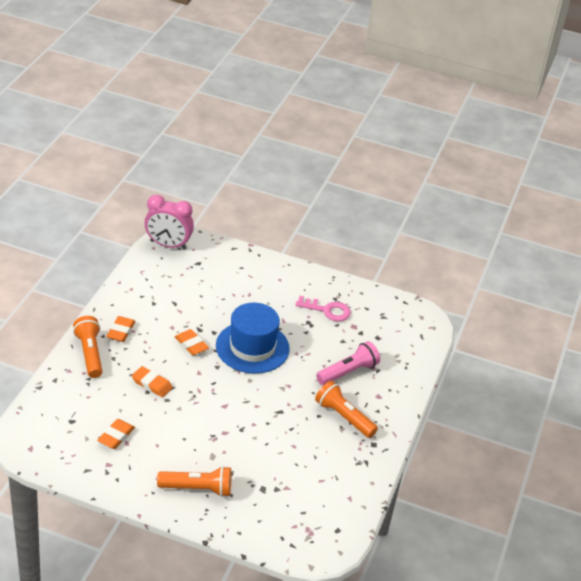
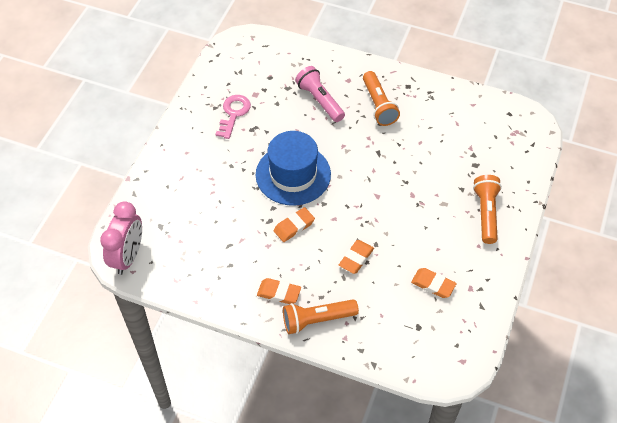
camera: 85 degrees left, 15 degrees up
(344, 417) = (378, 105): orange flashlight -> orange flashlight turned 60 degrees counterclockwise

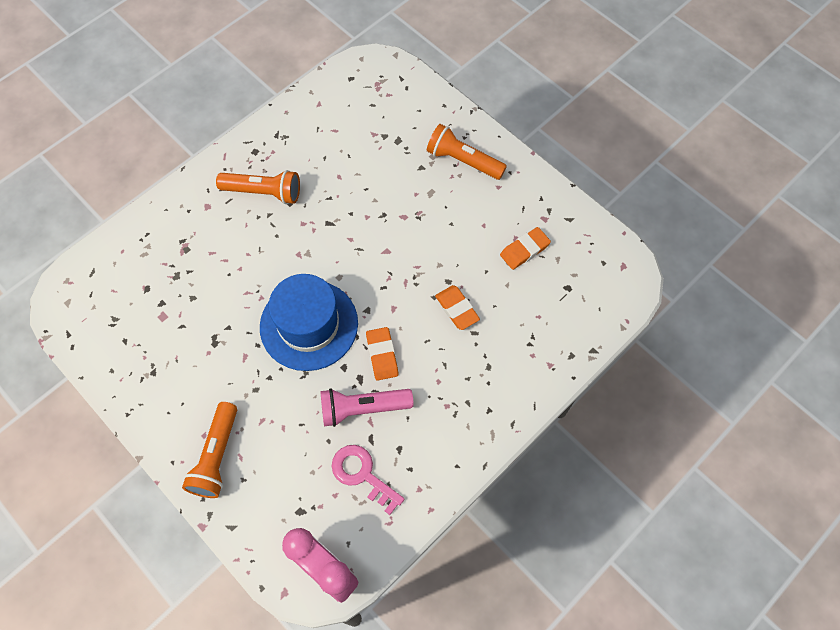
camera: 65 degrees left, 10 degrees up
(233, 114) = (177, 354): pink key -> pink key (362, 474)
(279, 293) = (463, 409): orange eraser -> none
(317, 320) = (516, 383): orange flashlight -> orange flashlight (216, 456)
(320, 100) = (218, 249): pink flashlight -> pink flashlight (363, 408)

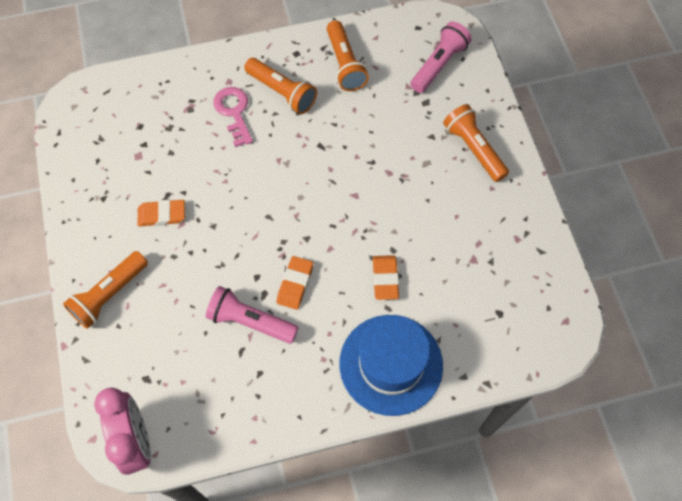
camera: 30 degrees right, 0 degrees up
(305, 140) = (345, 64): none -> orange flashlight
(309, 325) = (250, 225): blue hat -> blue hat (391, 364)
(362, 474) = (215, 377): pink key -> pink key (234, 112)
(389, 102) = (439, 65): none -> pink flashlight
(524, 250) = (480, 258): orange eraser -> orange eraser (162, 215)

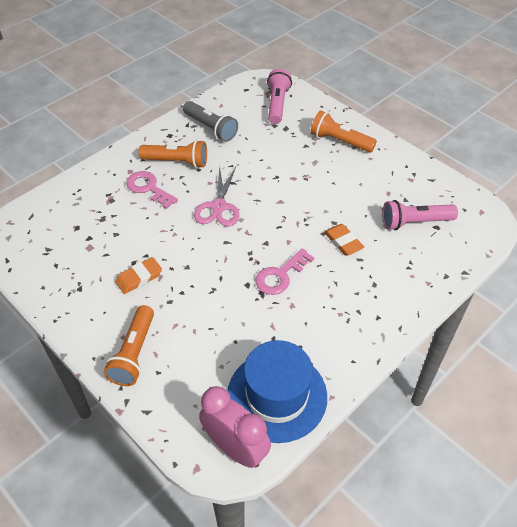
camera: 30 degrees left, 15 degrees down
(250, 321) = (265, 316): pink flashlight -> pink flashlight (414, 222)
(288, 170) = (219, 207): none -> pink scissors
(295, 284) = (280, 275): orange eraser -> pink key
(345, 64) = (211, 128): orange flashlight -> grey flashlight
(391, 364) = (391, 293): blue hat -> blue hat (277, 396)

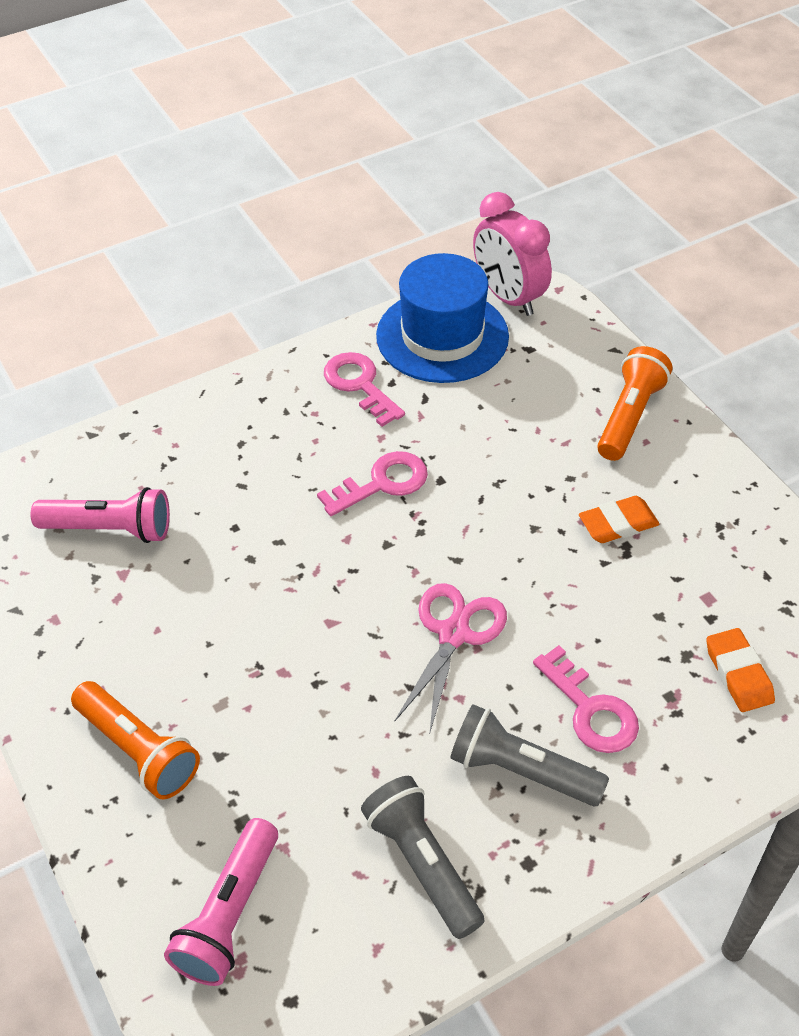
camera: 165 degrees left, 0 degrees up
(177, 162) = (521, 770): orange flashlight -> grey flashlight
(320, 340) = (360, 385): none -> pink key
(343, 242) = (253, 518): orange eraser -> orange eraser (738, 673)

